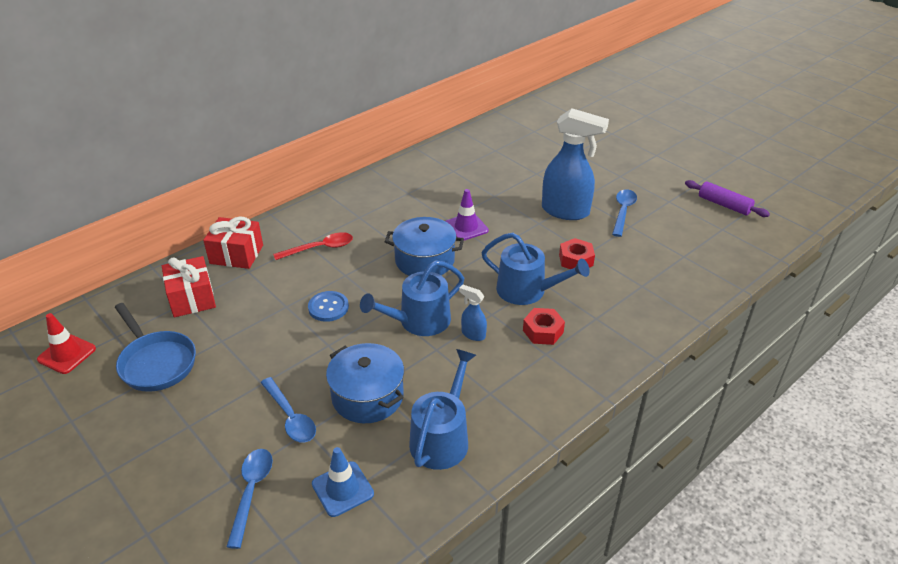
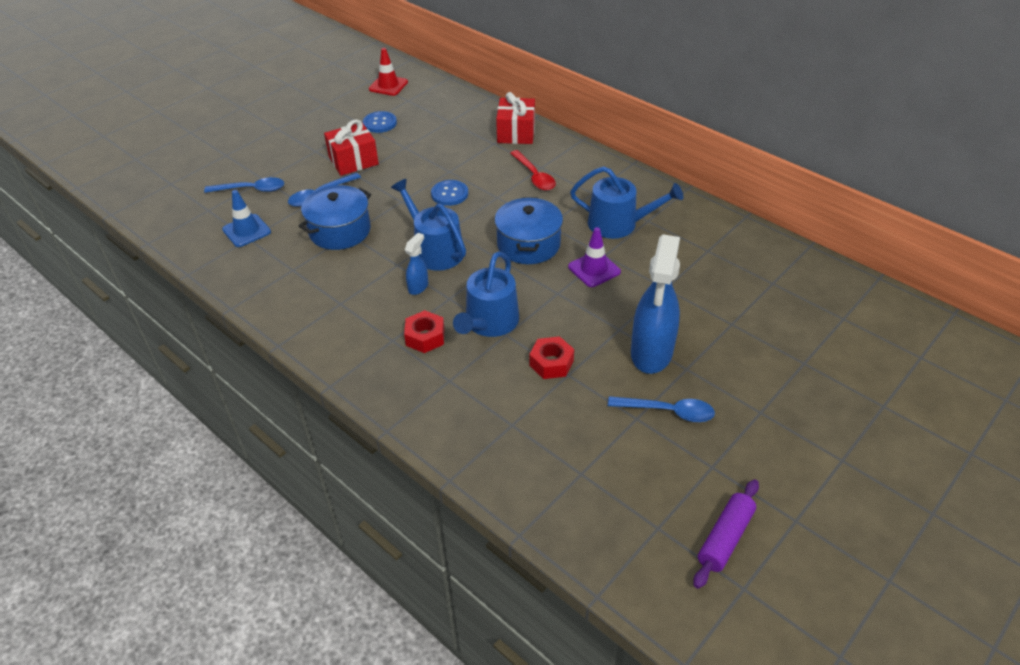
camera: 85 degrees right, 5 degrees up
(156, 362) = (380, 123): blue pan -> blue button
(192, 298) = (454, 123): red gift -> red gift (353, 161)
(442, 438) = (290, 277): blue watering can -> blue watering can (618, 224)

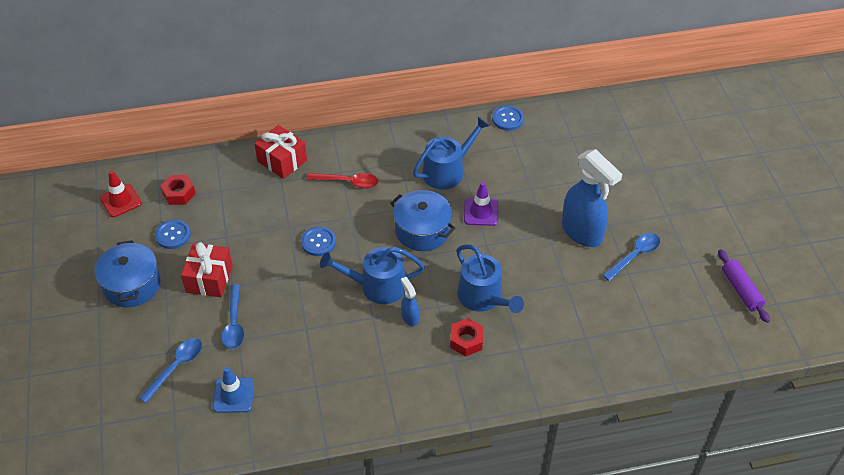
camera: 55 degrees left, 5 degrees up
(340, 231) = (296, 333): blue pot -> blue pot (132, 285)
(551, 363) = (549, 287): red nut -> red nut (179, 193)
(735, 229) = (507, 119): none -> blue button

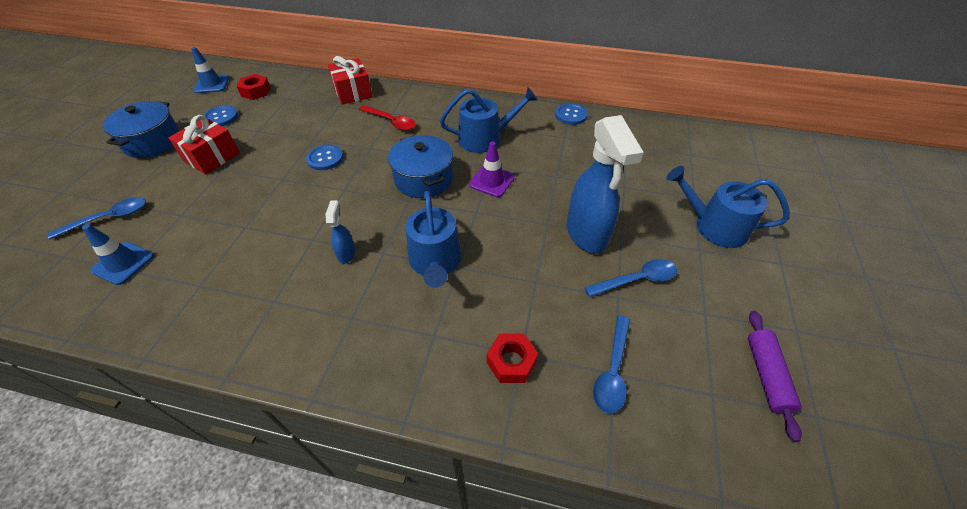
camera: 25 degrees right, 0 degrees up
(120, 201) = (212, 84): red traffic cone -> blue traffic cone
(234, 323) = (192, 199): blue spoon -> blue spoon (612, 371)
(377, 286) = (341, 213): blue watering can -> blue watering can (714, 226)
(466, 341) = (383, 301): red nut -> red nut (511, 362)

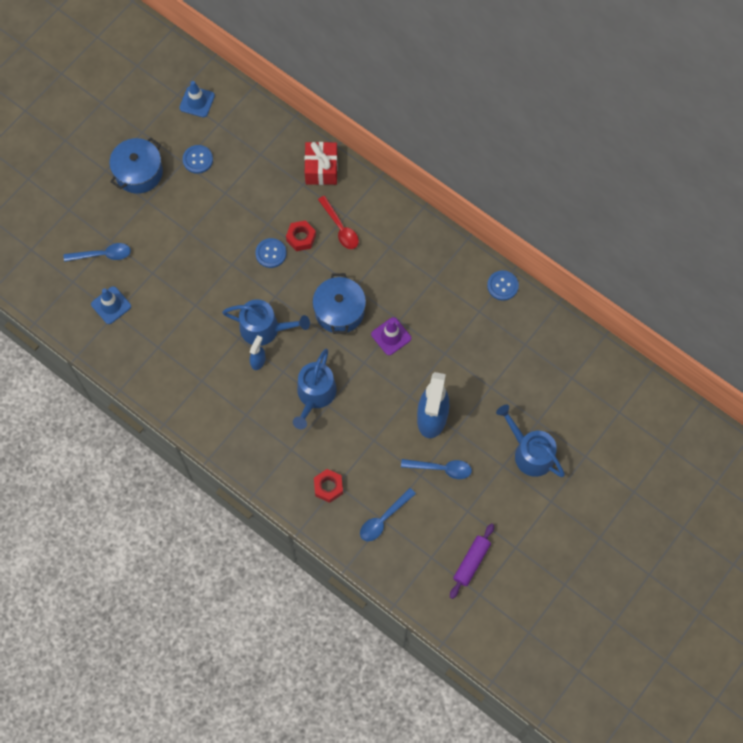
camera: 25 degrees right, 20 degrees up
(212, 157) = (183, 213): red gift -> none
(256, 91) = (234, 131): red nut -> red nut (301, 238)
(485, 138) = (410, 284): blue watering can -> blue watering can (264, 328)

